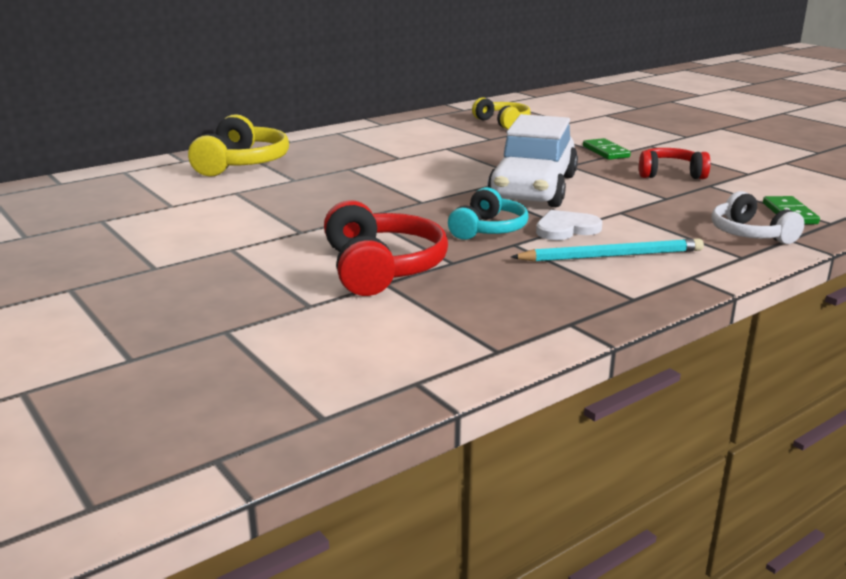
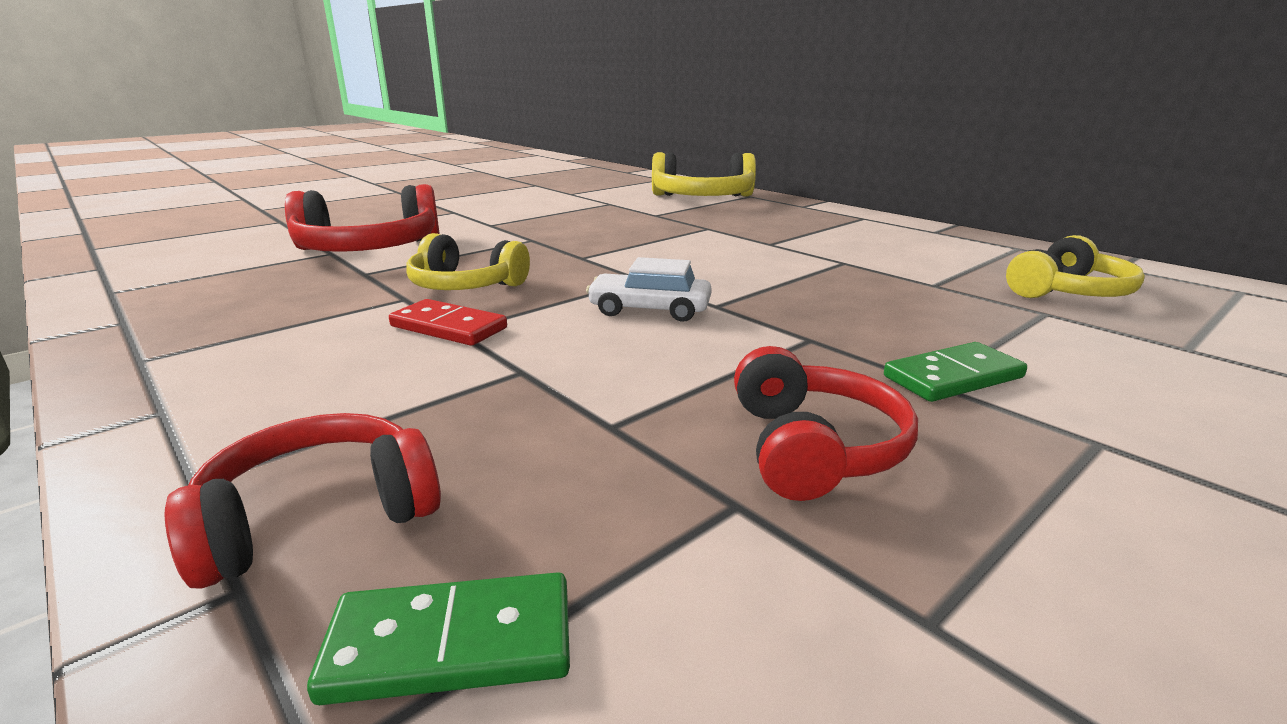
camera: 85 degrees right, 0 degrees up
(488, 229) = (465, 286): turquoise headphones -> yellow headphones
(533, 188) = (649, 310): white car -> white car, size x0.44
(566, 229) = (449, 327): white heart -> red domino
(612, 256) = (311, 353): turquoise pencil -> none
(749, 234) = (319, 517): white headphones -> red headphones

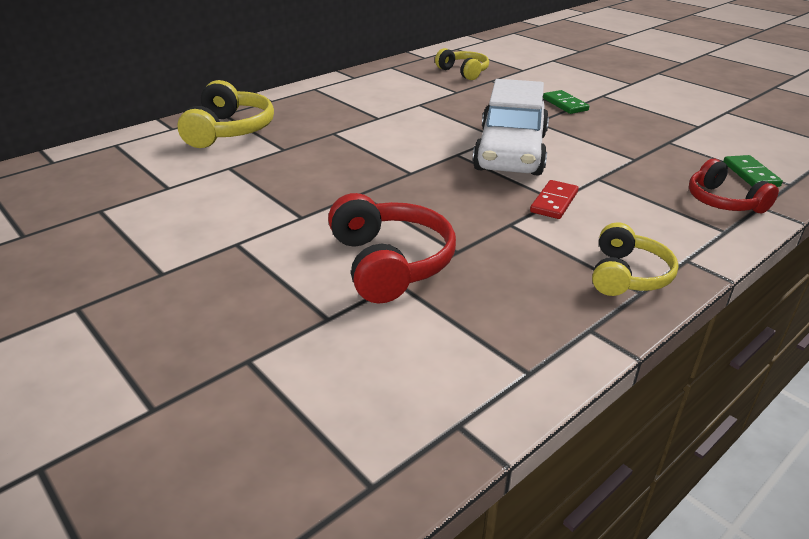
camera: 90 degrees left, 10 degrees up
(465, 286) = (481, 206): yellow headphones -> yellow headphones (627, 275)
(649, 310) = (511, 152): white car -> white car, size x2.25
(813, 448) = (630, 129): red headphones -> none

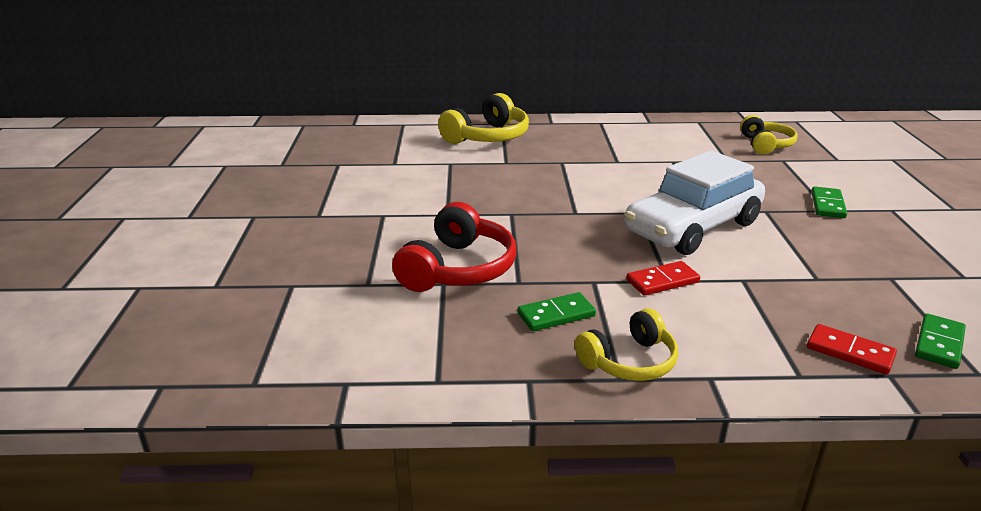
camera: 40 degrees right, 5 degrees down
(526, 264) = (556, 315): none -> green domino
(723, 201) = (850, 352): red headphones -> red domino

